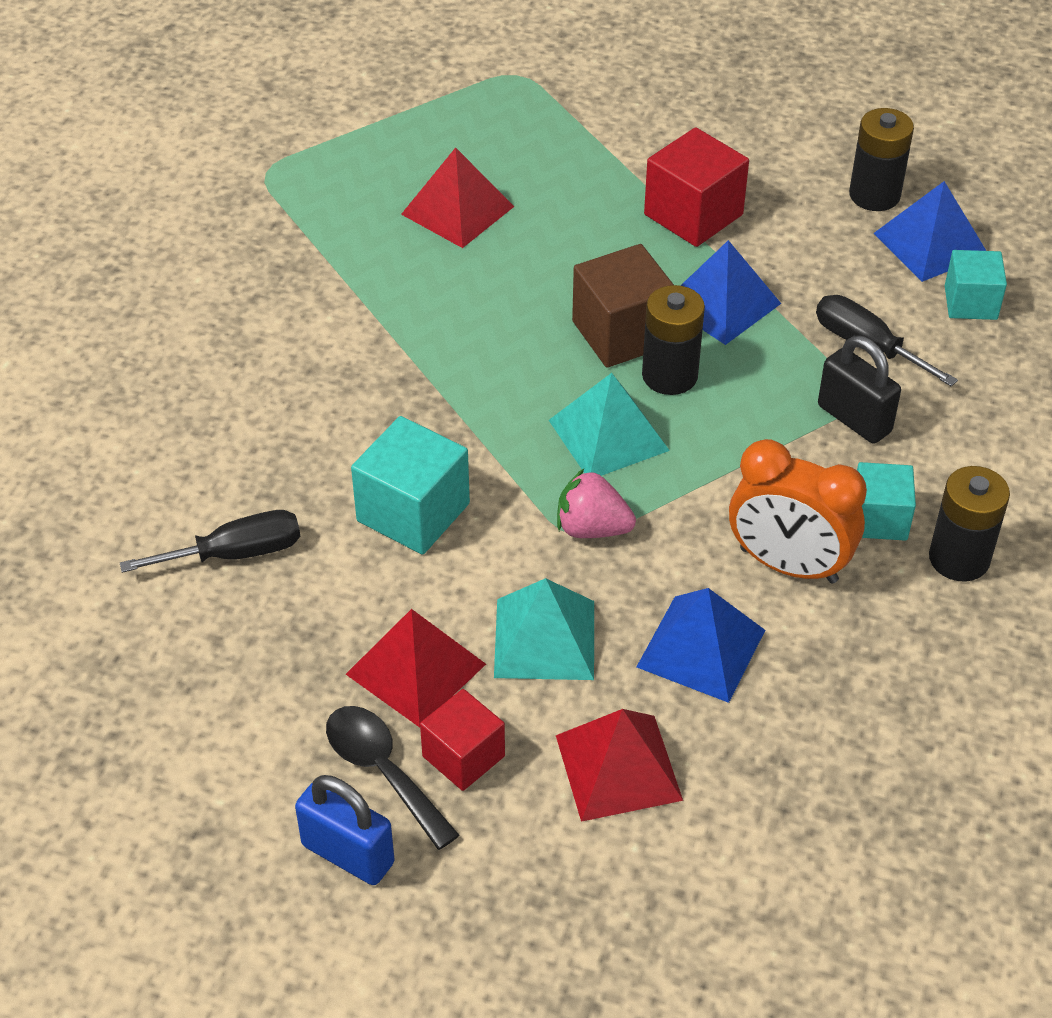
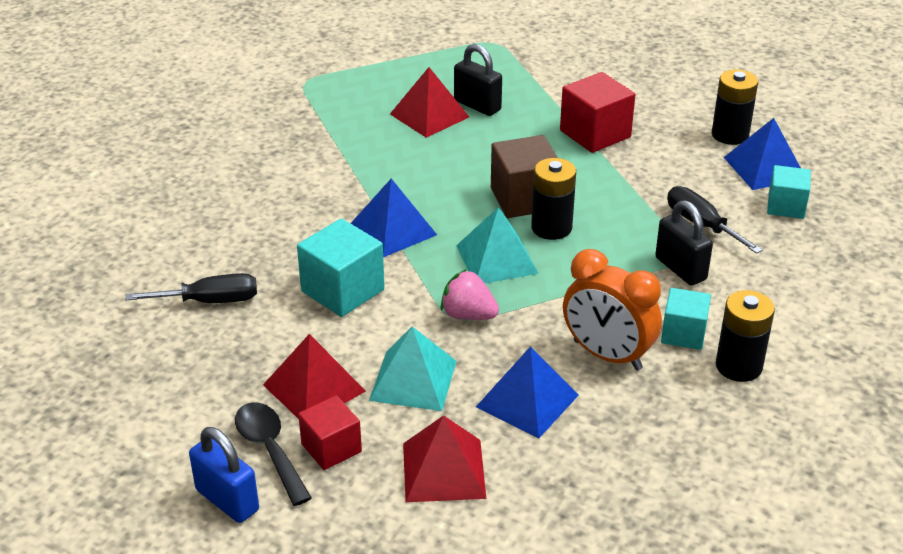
camera: 10 degrees right, 10 degrees down
(520, 186) = (477, 105): none -> black padlock
(721, 303) = (601, 188): blue pyramid -> blue pyramid (393, 230)

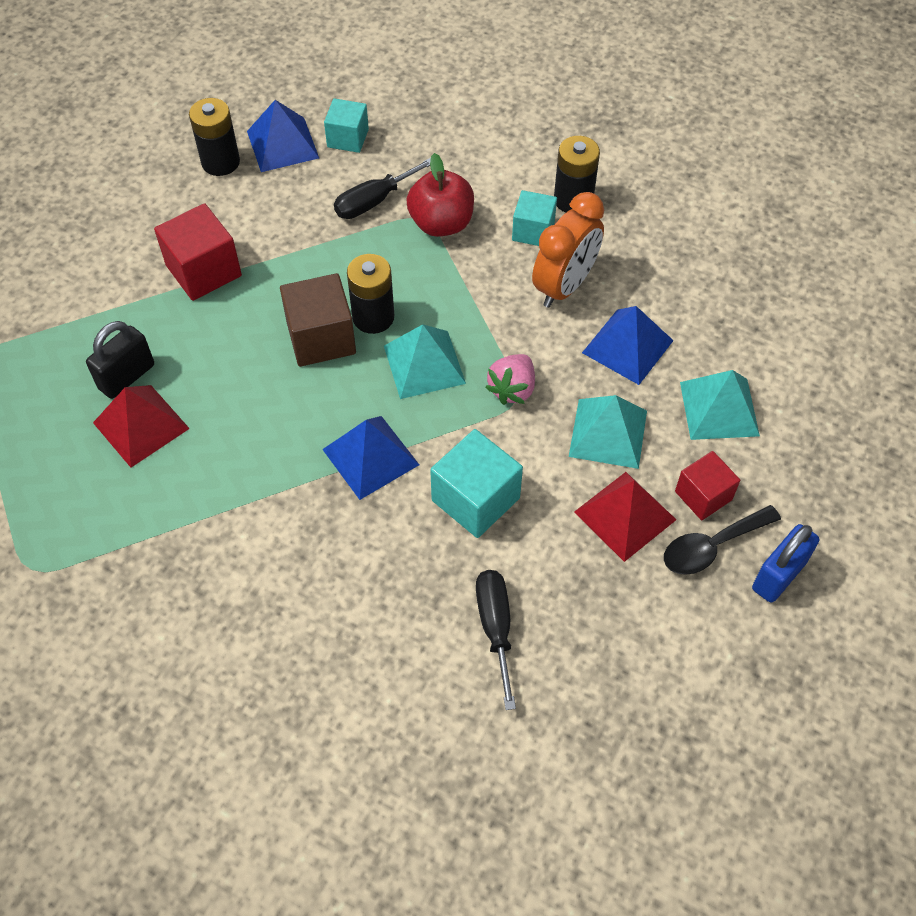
camera: 90 degrees left, 20 degrees up
(443, 470) = (719, 408): red pyramid -> turquoise pyramid
(680, 269) = (441, 223): black padlock -> red apple

